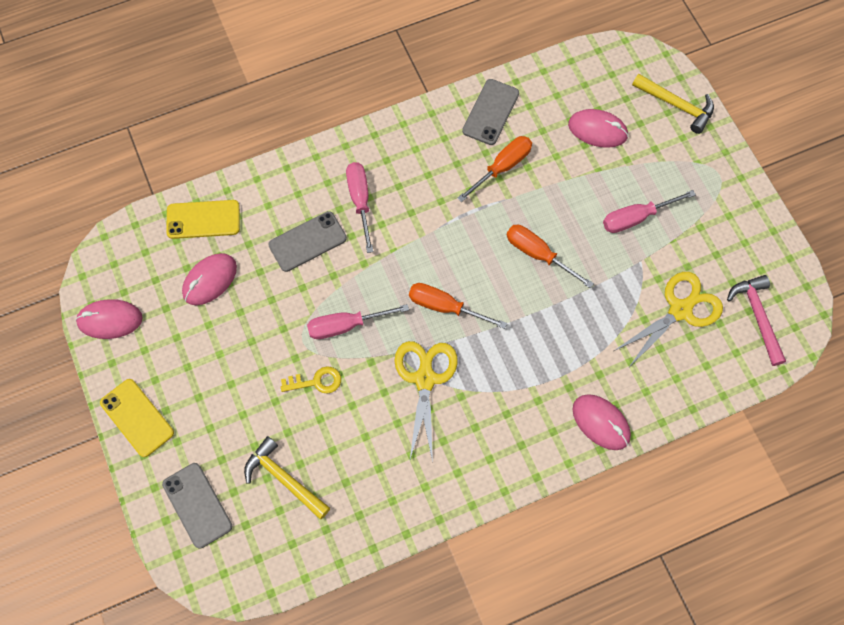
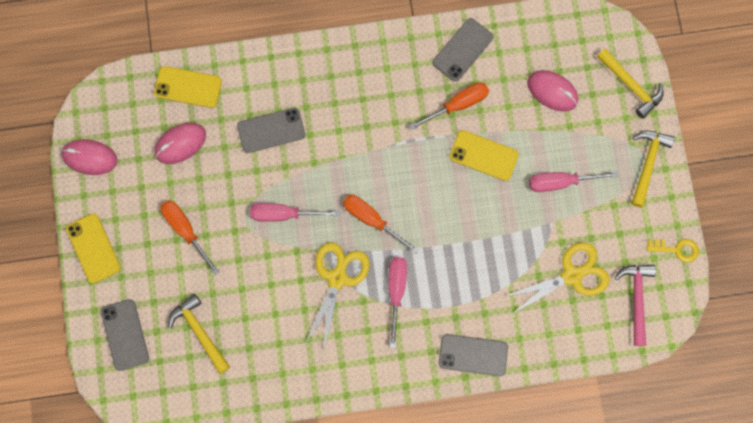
camera: 15 degrees right, 10 degrees up
(316, 381) = (247, 256): yellow key -> yellow key (676, 249)
(360, 201) = (326, 105): pink screwdriver -> pink screwdriver (396, 291)
(538, 254) = (465, 193): orange screwdriver -> orange screwdriver (186, 230)
(546, 211) = (483, 155): none -> yellow phone
(601, 422) = (473, 355): pink mouse -> grey phone
(720, 177) = (647, 163): none -> yellow hammer

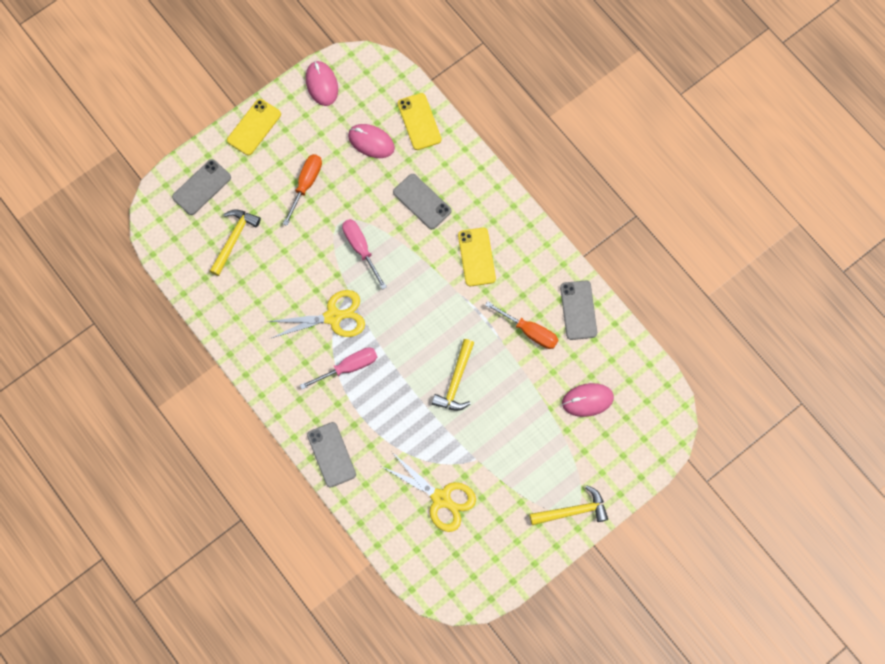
camera: 60 degrees right, 5 degrees down
(372, 220) = (395, 317): orange screwdriver -> none
(462, 50) = (578, 310): grey phone -> grey phone turned 75 degrees clockwise
(483, 155) = (499, 374): yellow phone -> yellow phone (476, 257)
(552, 91) = (587, 400): pink mouse -> pink mouse turned 75 degrees clockwise
(560, 182) = (514, 448): pink screwdriver -> none
(631, 86) = (632, 462): yellow hammer -> yellow hammer (456, 381)
(636, 298) = (452, 561): pink hammer -> none
(676, 249) = (513, 573): yellow key -> none

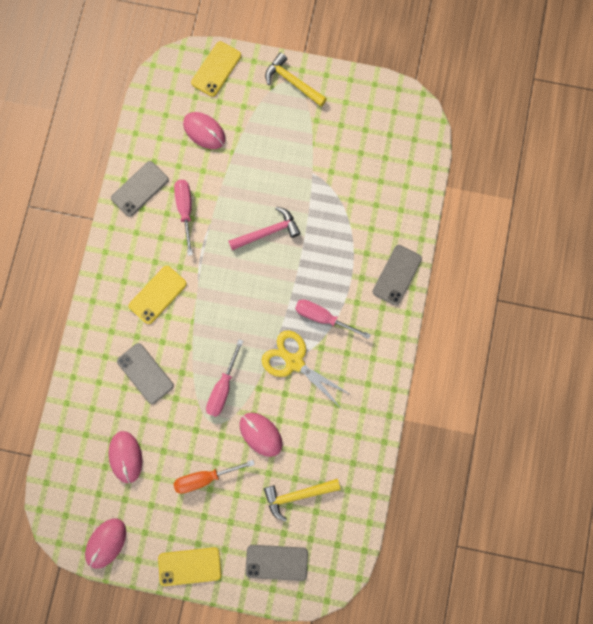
camera: 130 degrees left, 5 degrees up
(301, 248) = (260, 434): none -> pink mouse
(419, 121) = (77, 433): yellow phone -> yellow phone (216, 69)
(422, 201) = (145, 373): grey phone -> grey phone turned 45 degrees counterclockwise
(441, 498) = (361, 174): yellow scissors -> none
(456, 381) = (268, 232): yellow hammer -> pink hammer
(529, 331) = (185, 210): orange screwdriver -> pink screwdriver

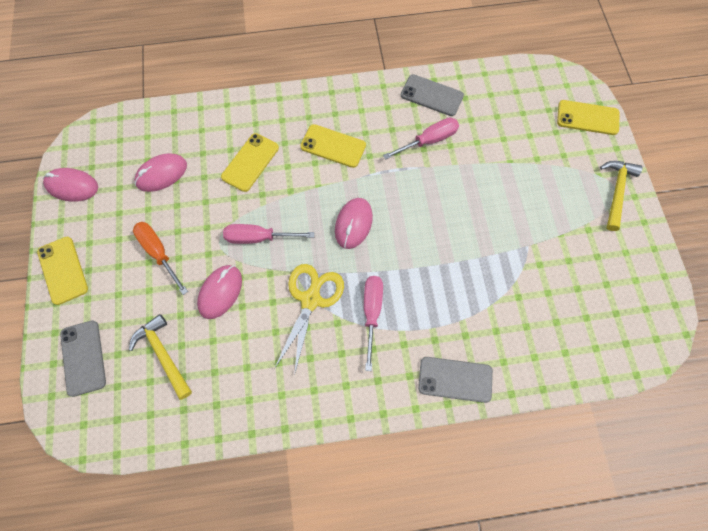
camera: 70 degrees right, 10 degrees down
(145, 373) = (250, 162): grey phone -> yellow phone
(204, 131) = (518, 129): pink mouse -> pink mouse (353, 224)
(268, 232) = (442, 224): pink hammer -> none

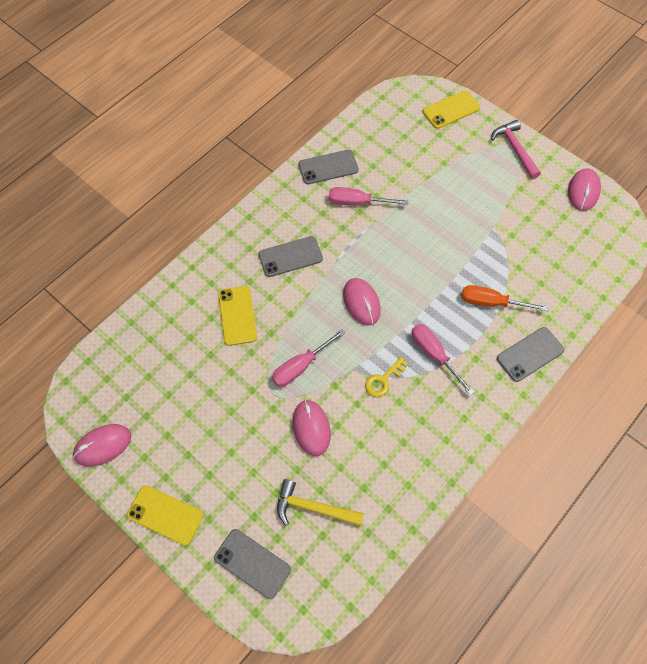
camera: 40 degrees left, 5 degrees down
(159, 253) = (233, 439): orange screwdriver -> orange screwdriver (491, 302)
(161, 174) = (172, 378): pink mouse -> pink mouse (583, 191)
(311, 300) = (383, 380): yellow scissors -> yellow key
(333, 146) = (290, 257): yellow phone -> grey phone
(428, 141) = (357, 202): pink screwdriver -> pink screwdriver turned 105 degrees counterclockwise
(616, 191) = (515, 149): yellow hammer -> pink hammer

